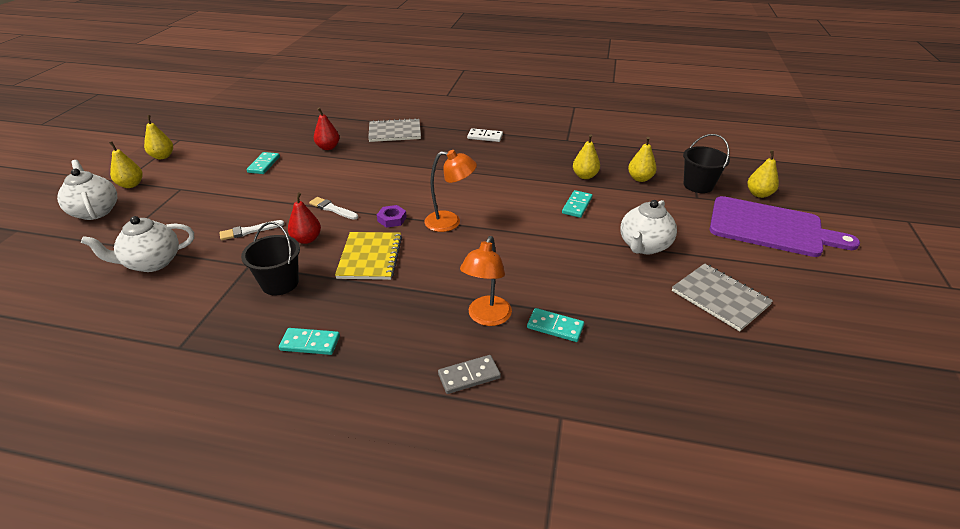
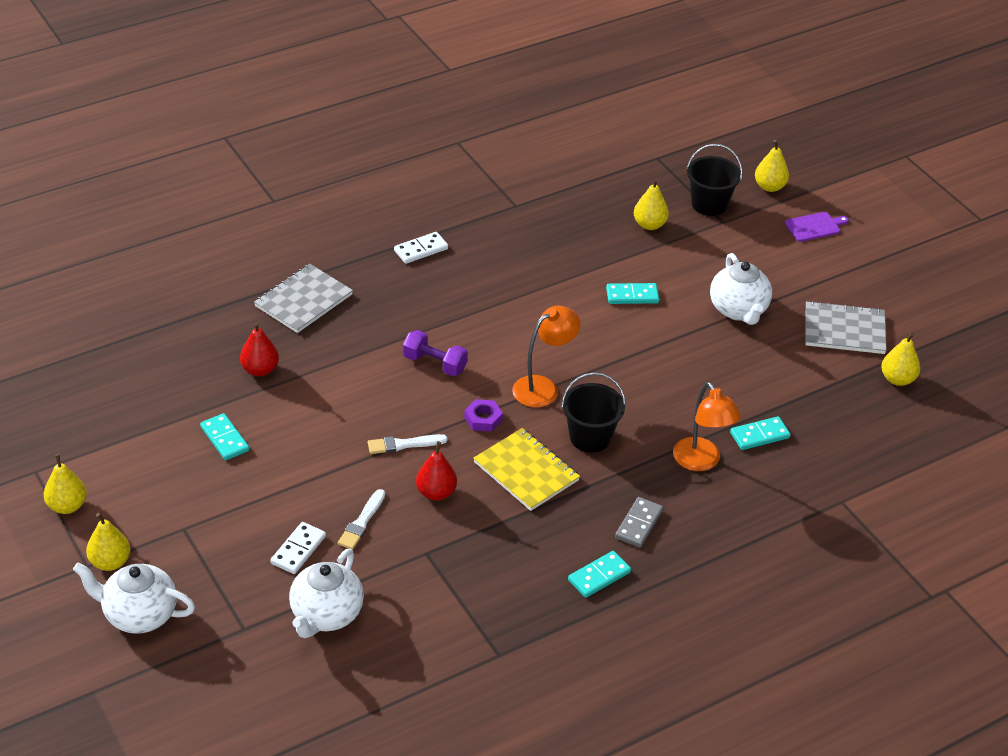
camera: 45 degrees left, 5 degrees up
(201, 225) = (298, 550): none -> white domino
(280, 283) = (486, 548): black bucket -> black bucket (590, 437)
(410, 183) = (435, 364): none -> purple dumbbell
(469, 376) = (749, 516): grey domino -> grey domino (639, 524)
(577, 205) = (632, 296): turquoise domino -> turquoise domino turned 75 degrees counterclockwise
(585, 176) = (595, 251): yellow pear -> yellow pear (897, 379)
(770, 228) = (814, 227): purple cutting board -> purple cutting board, size x0.42

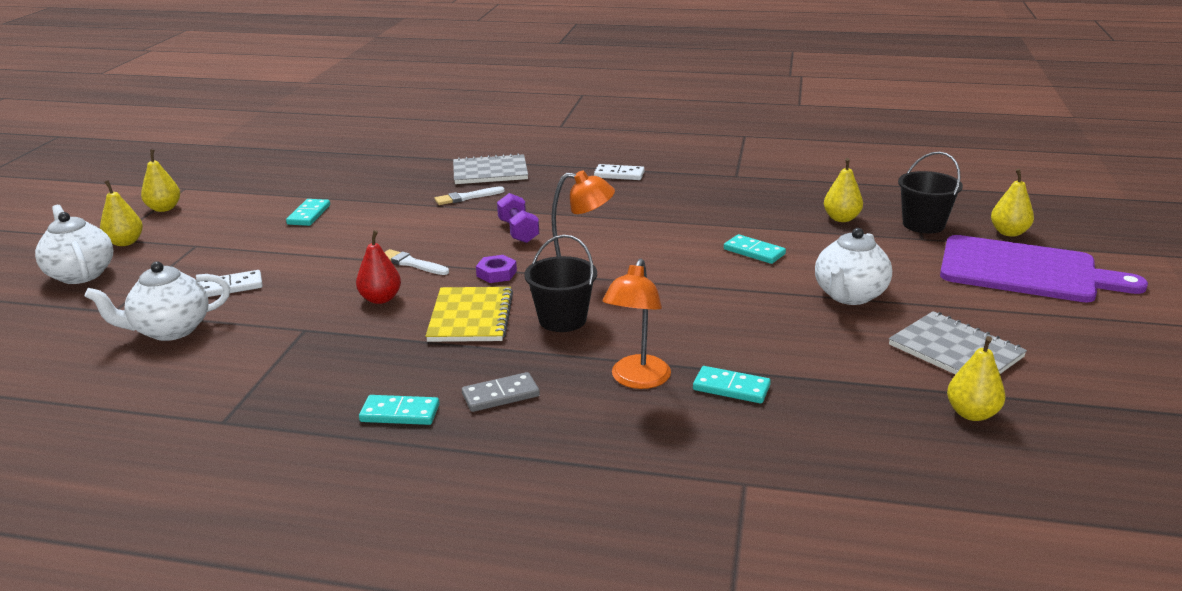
camera: 45 degrees right, 15 degrees down
(260, 370) = (397, 192): red pear -> none
(362, 522) = (299, 291): white brush -> white brush (467, 197)
(814, 227) = (1025, 271): purple cutting board -> purple cutting board, size x2.38

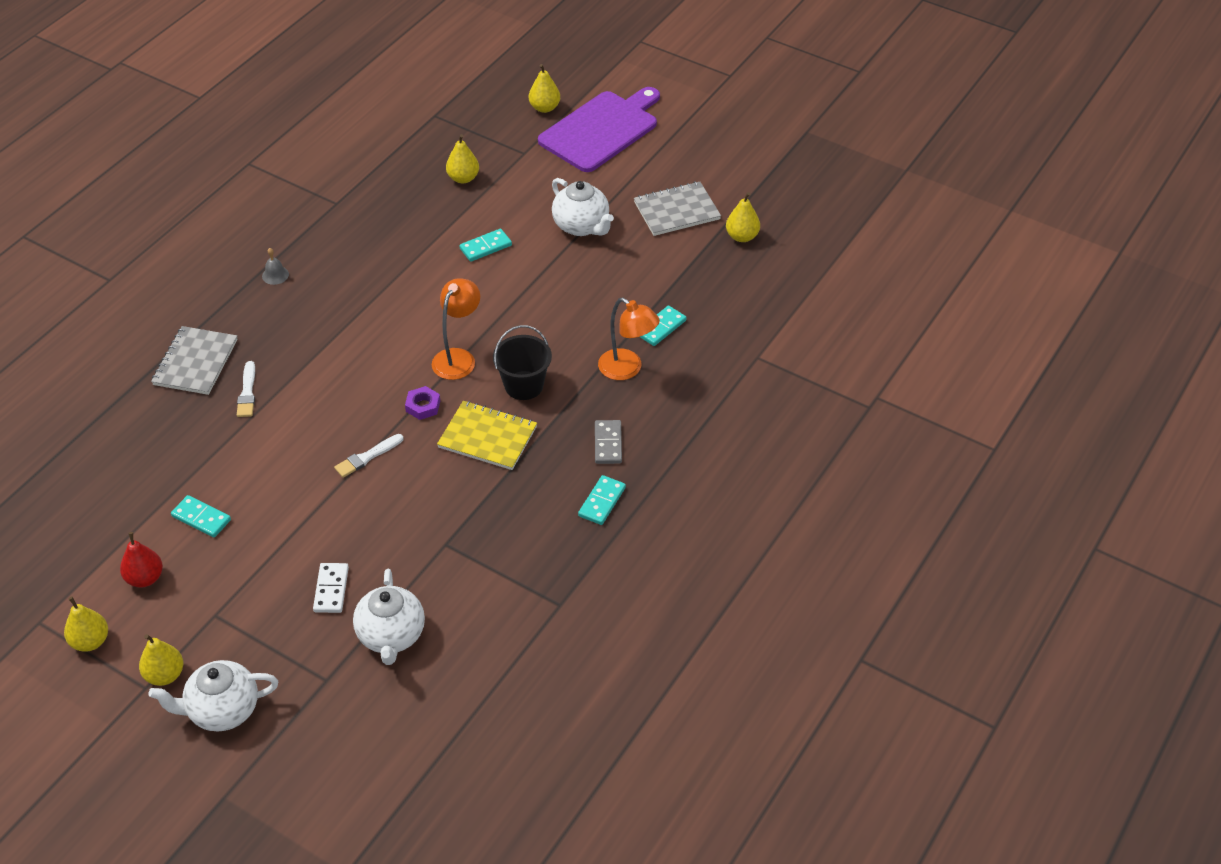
camera: 70 degrees left, 20 degrees up
(380, 299) = (421, 488): red pear -> red pear (145, 578)
(518, 231) = (351, 374): purple dumbbell -> none
(619, 175) = (275, 275): white domino -> grey bell
(923, 224) = (503, 141): black bucket -> none

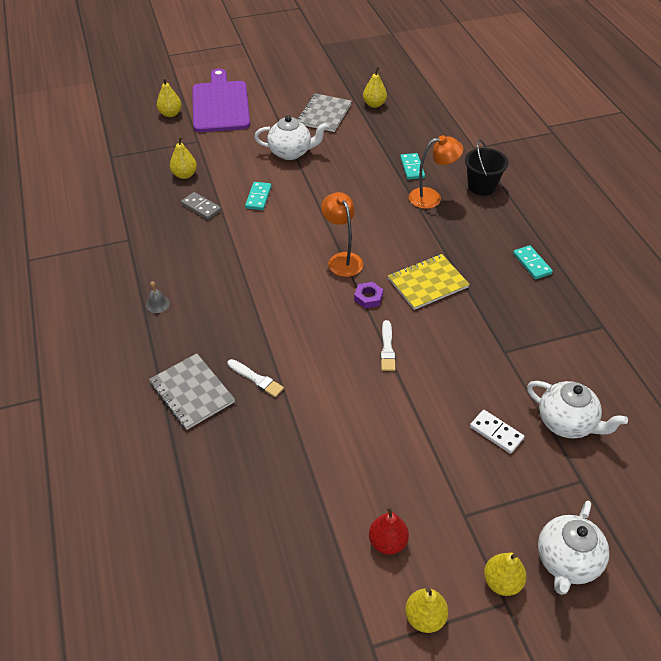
camera: 50 degrees left, 0 degrees up
(201, 518) = (357, 472): turquoise domino -> none
(524, 385) = (399, 244): black bucket -> black bucket (481, 186)
(608, 444) = (485, 236): grey domino -> grey domino (201, 207)

